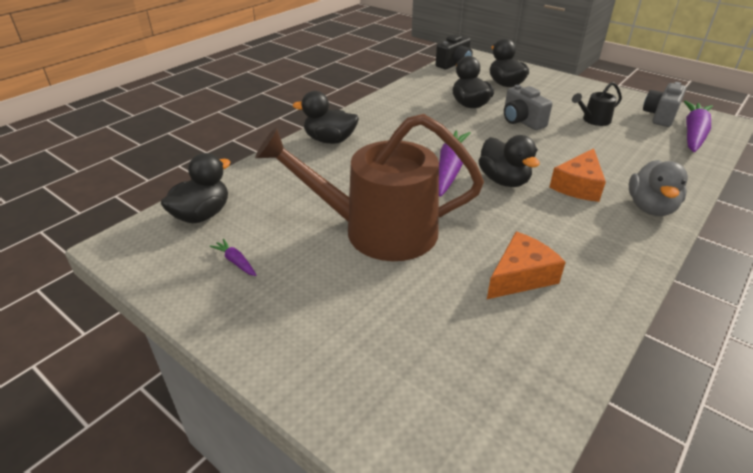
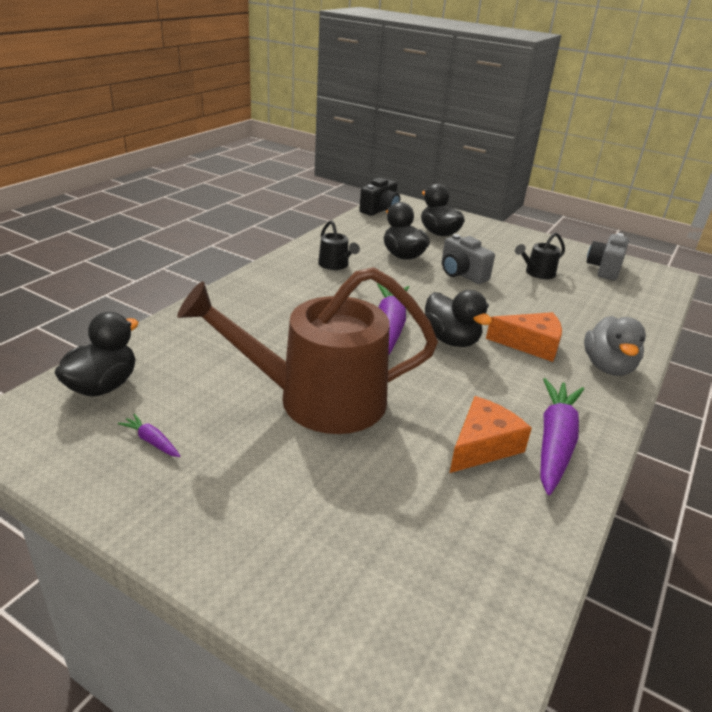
camera: 10 degrees left, 5 degrees down
(330, 140) = (248, 296): black duck -> none
(408, 113) = (335, 265): none -> black watering can
(578, 186) = (530, 344): orange cheese -> orange cheese turned 105 degrees counterclockwise
(693, 134) = (640, 288): purple carrot -> purple carrot (555, 442)

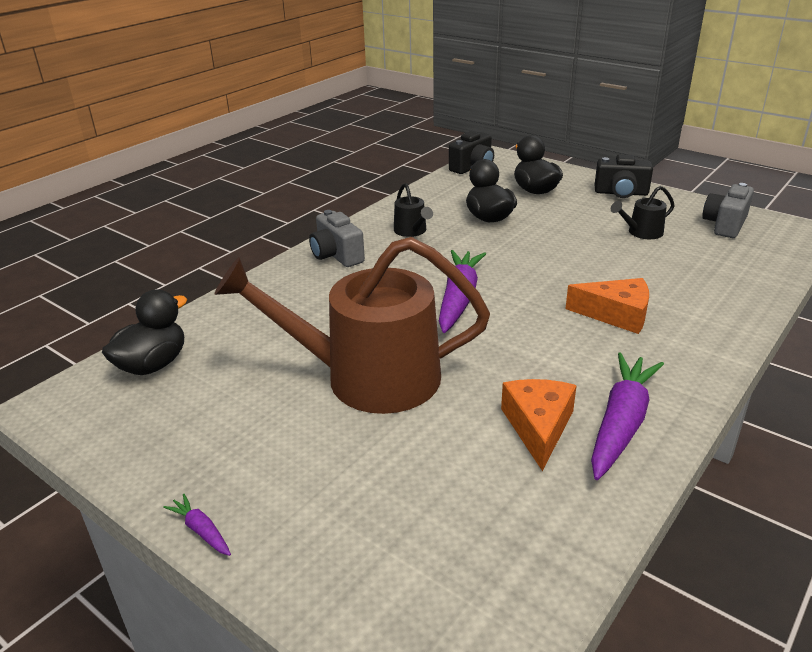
camera: 10 degrees right, 0 degrees up
(152, 441) = (193, 420): purple carrot -> purple carrot (201, 530)
(451, 340) = (525, 311): black duck -> none
(461, 274) = (552, 237): grey camera -> grey camera (336, 255)
(483, 446) = (538, 427): orange cheese -> orange cheese turned 45 degrees counterclockwise
(513, 238) = (621, 193): none -> black camera
(607, 367) = (703, 339): grey duck -> none

